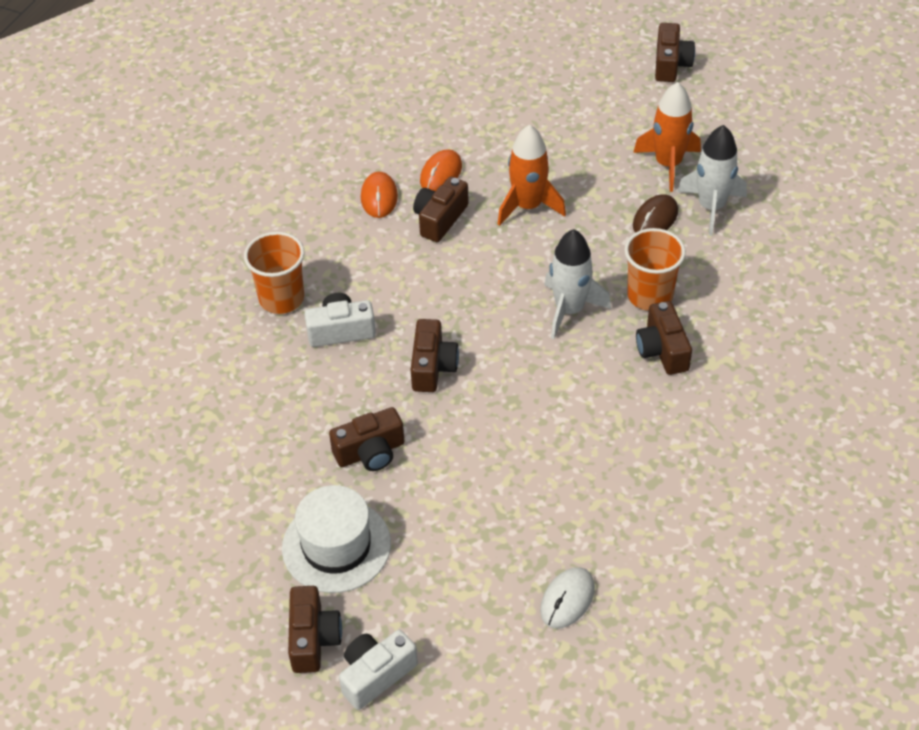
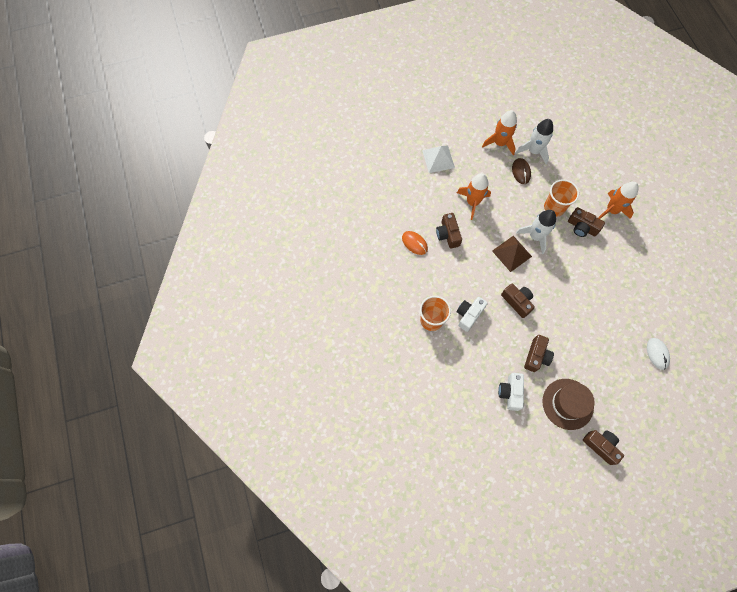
camera: 45 degrees left, 20 degrees up
(336, 546) = (567, 404): white hat -> brown hat
(376, 675) = (634, 439): white camera -> white camera (510, 393)
(441, 174) = (425, 213): orange mouse -> none
(504, 305) = (511, 253): none -> brown pyramid
(546, 125) = (438, 159): none -> white pyramid
(671, 64) = (452, 94): brown camera -> none
(744, 363) = (612, 210): none -> orange rocket

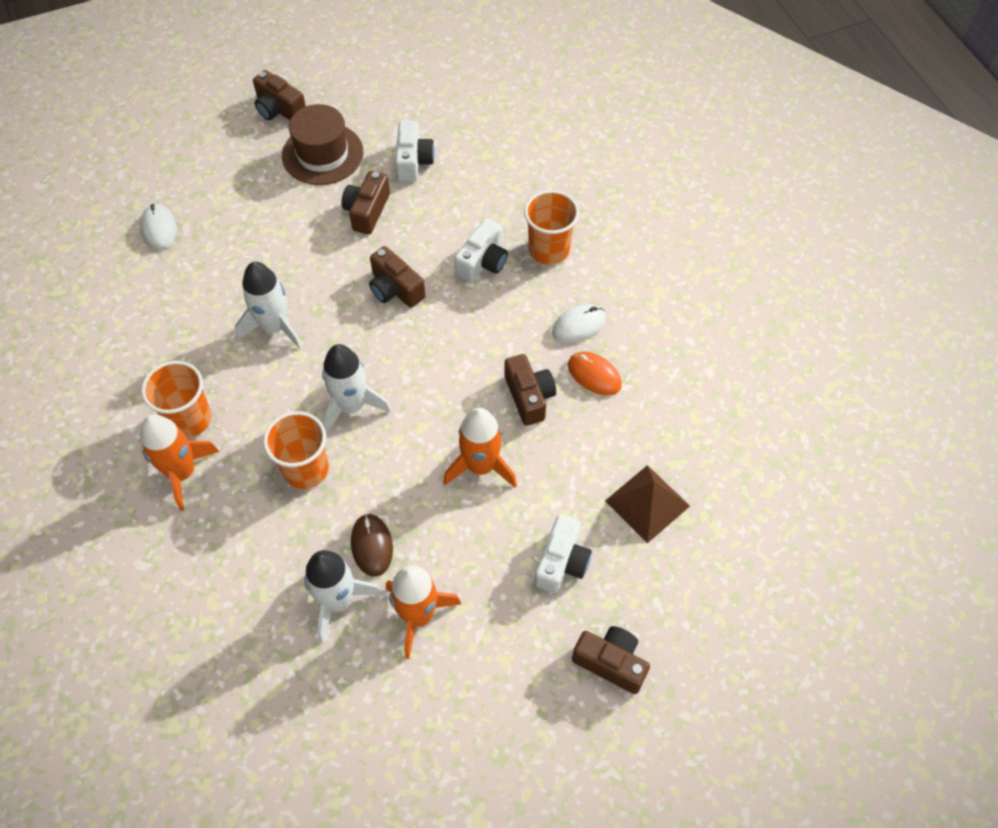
camera: 175 degrees right, 10 degrees down
(419, 271) = (579, 325): none -> white mouse
(438, 159) = (562, 562): white pyramid -> white camera
(511, 253) = (401, 370): brown pyramid -> brown pyramid (647, 503)
(579, 283) = (275, 327): none -> white rocket
(582, 227) = (253, 432): brown camera -> brown camera (611, 662)
(614, 236) = (189, 419): none -> orange cup

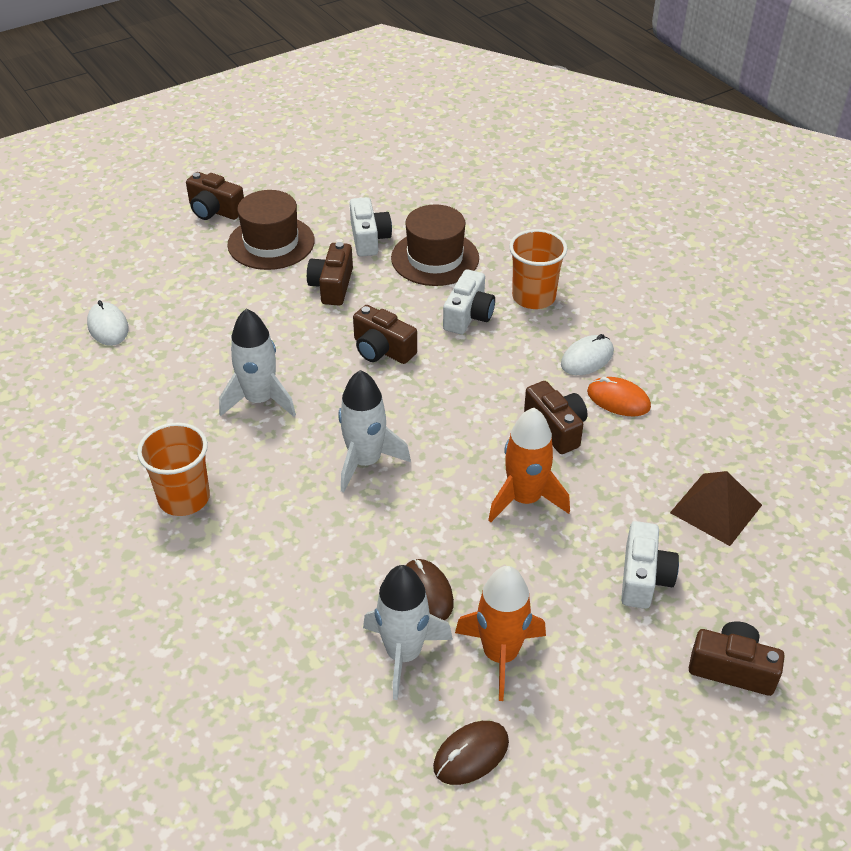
camera: 10 degrees left, 15 degrees down
(182, 473) = (188, 551): orange rocket -> none
(306, 469) = (330, 528): orange cup -> none
(369, 703) = (471, 754): none -> brown mouse
(469, 192) = (435, 258): none -> brown hat

